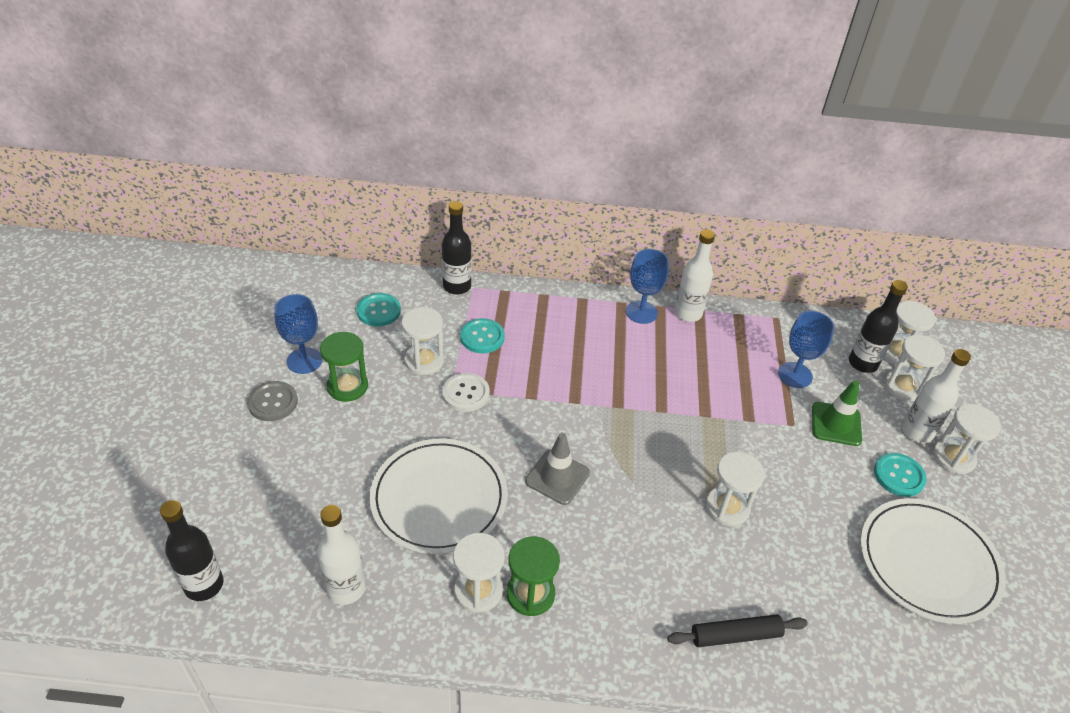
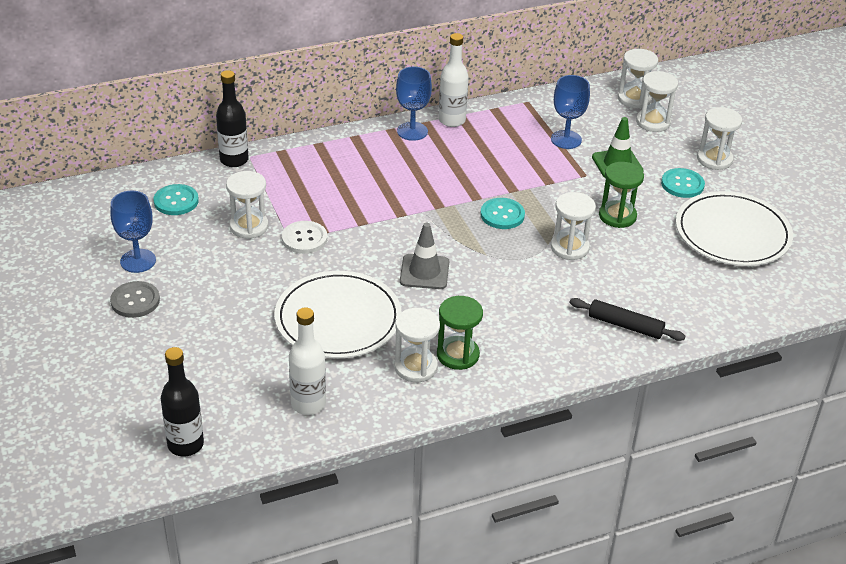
camera: 25 degrees left, 5 degrees down
(347, 386) = (194, 267): green hourglass -> green hourglass (617, 216)
(482, 337) = (287, 192): turquoise button -> turquoise button (502, 215)
(735, 636) = (625, 325): black rolling pin -> black rolling pin turned 60 degrees clockwise
(862, 363) = (613, 115): black bottle -> none
(917, 432) = (679, 150): white bottle -> none

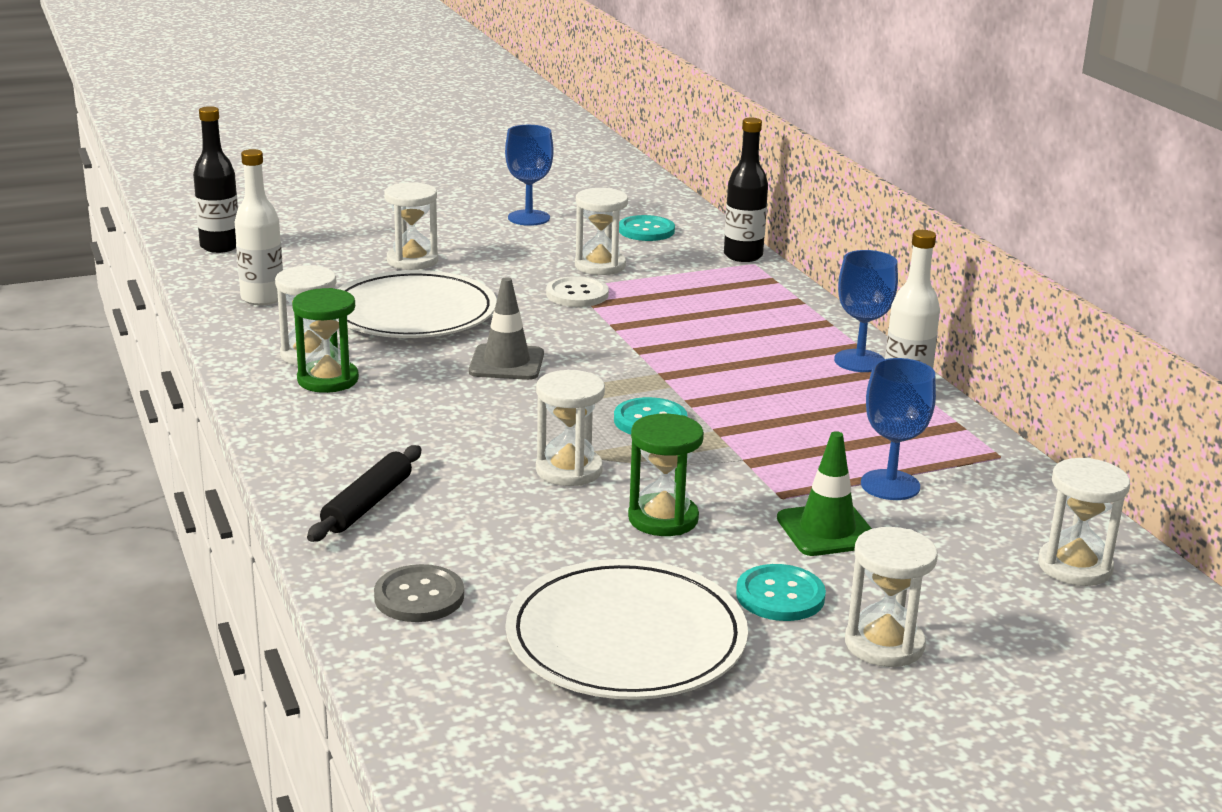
camera: 90 degrees right, 15 degrees down
(135, 301) = (457, 219): grey button -> grey button (419, 596)
(653, 122) = (995, 581): white hourglass -> white hourglass (412, 261)

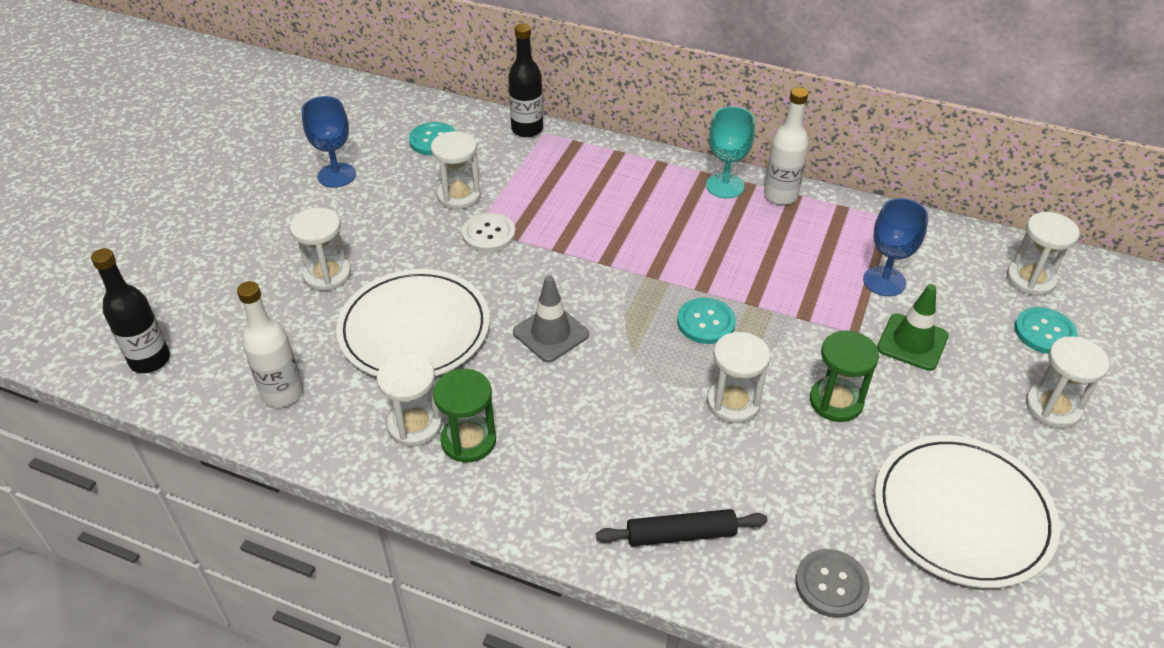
camera: 45 degrees left, 20 degrees up
(367, 504) = (681, 534): black rolling pin -> black rolling pin turned 75 degrees counterclockwise
(780, 596) = (968, 413): turquoise button -> turquoise button (1044, 332)
(859, 361) = (725, 186): blue goblet -> turquoise goblet

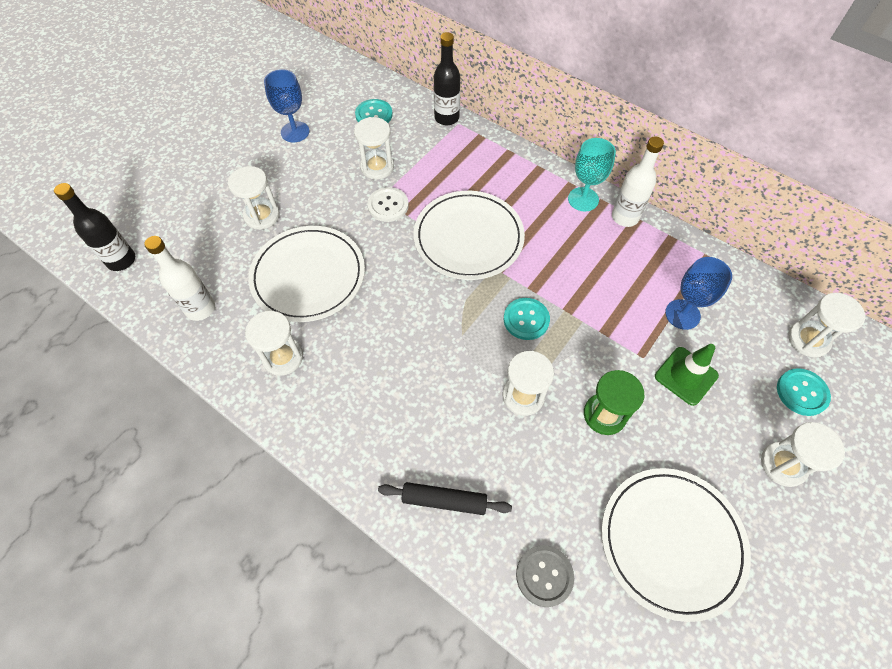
camera: 15 degrees right, 15 degrees up
(468, 440) = (316, 380): green hourglass -> none
(550, 333) = (405, 302): grey traffic cone -> none
(603, 250) = (468, 237): none -> white plate

